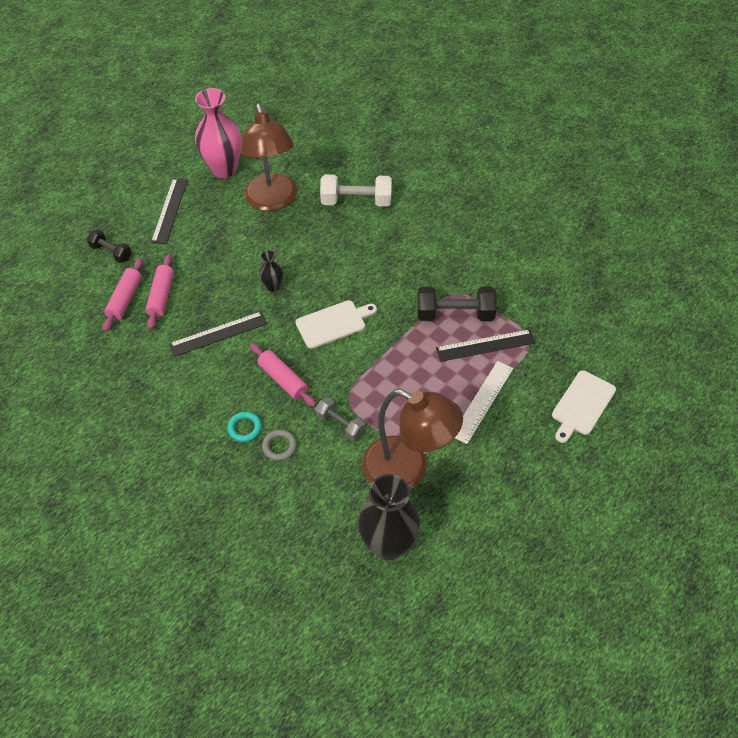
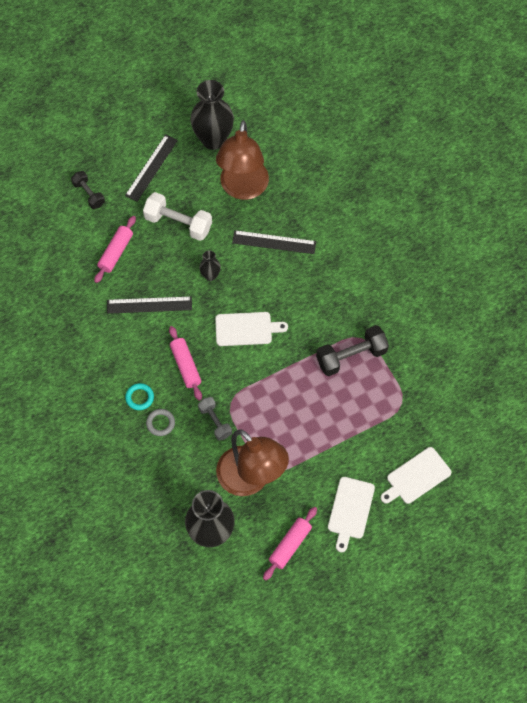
camera: 20 degrees right, 10 degrees up
(125, 299) = (85, 245): pink rolling pin -> pink rolling pin (290, 545)
(224, 169) = (213, 139): pink vase -> black vase
(356, 201) = (315, 214): white dumbbell -> white dumbbell (178, 223)
(455, 314) = (351, 356): black dumbbell -> black dumbbell turned 45 degrees counterclockwise
(482, 401) = (337, 444): white ruler -> none
(485, 345) = (363, 395): black ruler -> black ruler (274, 242)
(531, 463) = (350, 510): none -> white cutting board

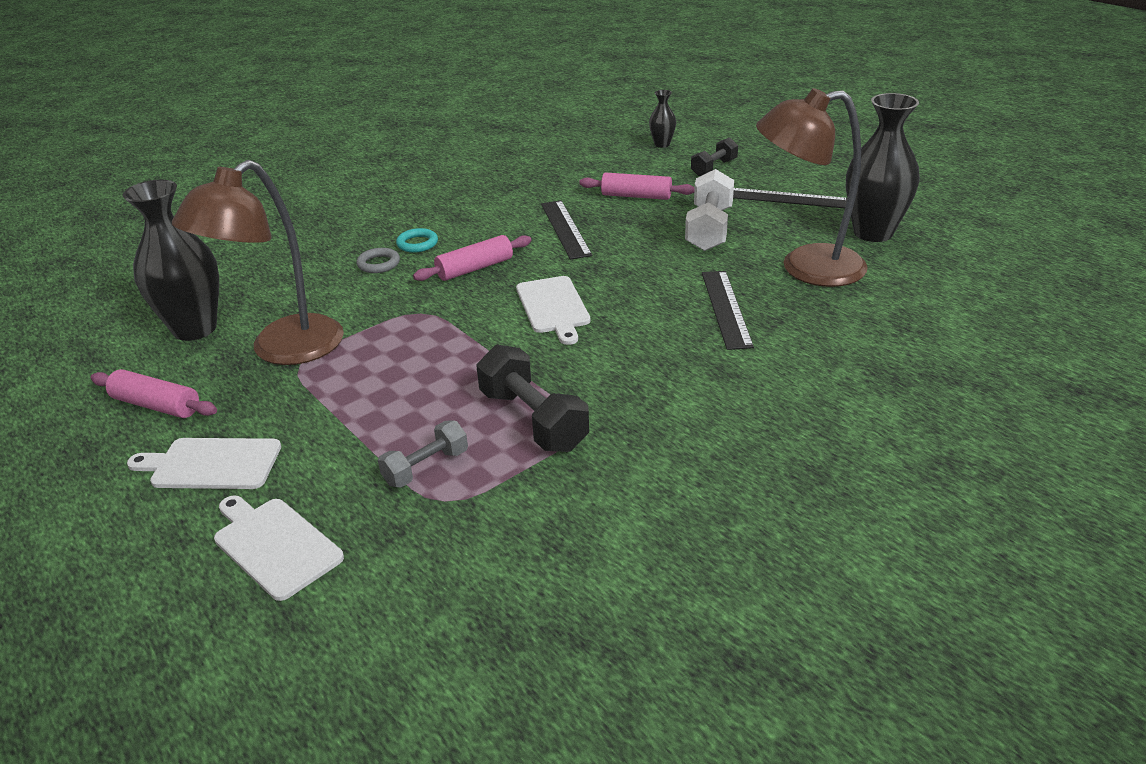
camera: 80 degrees right, 30 degrees down
(210, 275) = (634, 265): black vase -> black vase (662, 144)
(215, 422) = (384, 305): grey dumbbell -> grey dumbbell (426, 467)

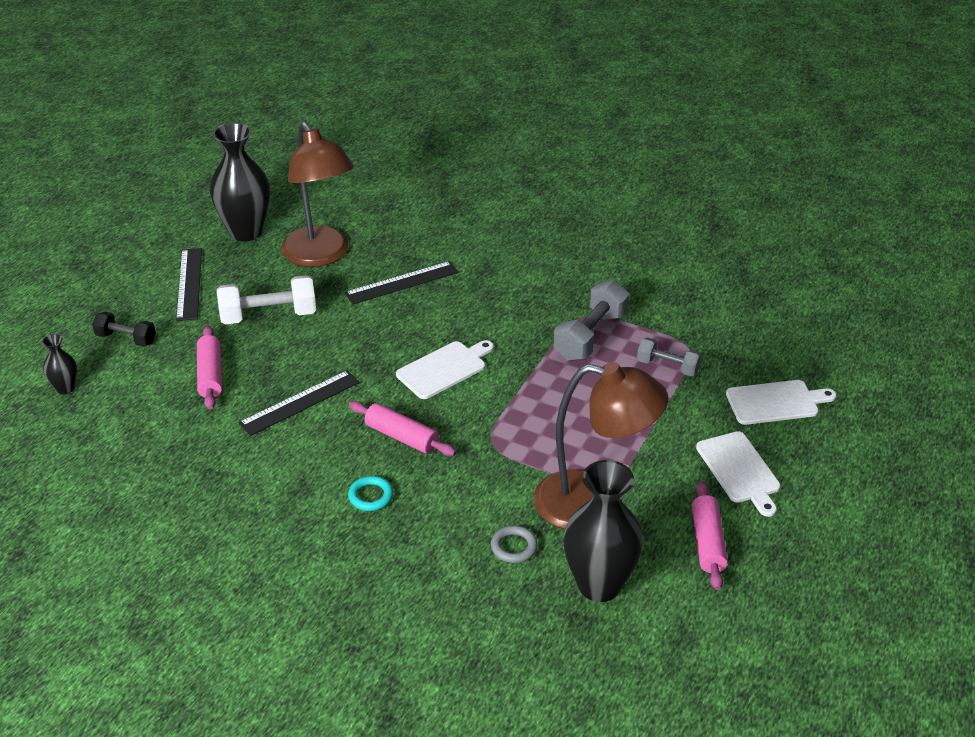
camera: 115 degrees left, 5 degrees up
(274, 545) = (776, 402): white cutting board -> white cutting board turned 120 degrees counterclockwise
(378, 264) = (423, 508): grey ring -> grey ring (514, 547)
(533, 420) = (590, 336): black dumbbell -> grey dumbbell

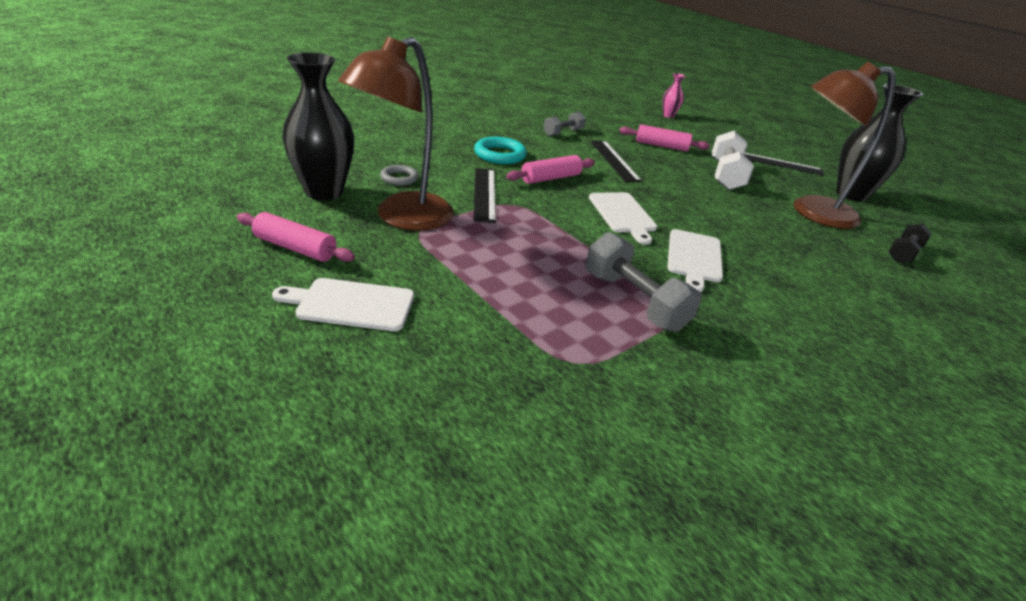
camera: 110 degrees right, 5 degrees down
(65, 388) = (668, 115): black vase -> pink vase
(126, 339) = (712, 135): black dumbbell -> black dumbbell (903, 253)
(370, 496) = (500, 155): turquoise ring -> turquoise ring, size x1.58
(402, 283) = (762, 233): black ruler -> black ruler (484, 194)
(668, 366) = (550, 331): grey dumbbell -> grey dumbbell (563, 133)
(776, 402) = (422, 386): white cutting board -> white cutting board (694, 258)

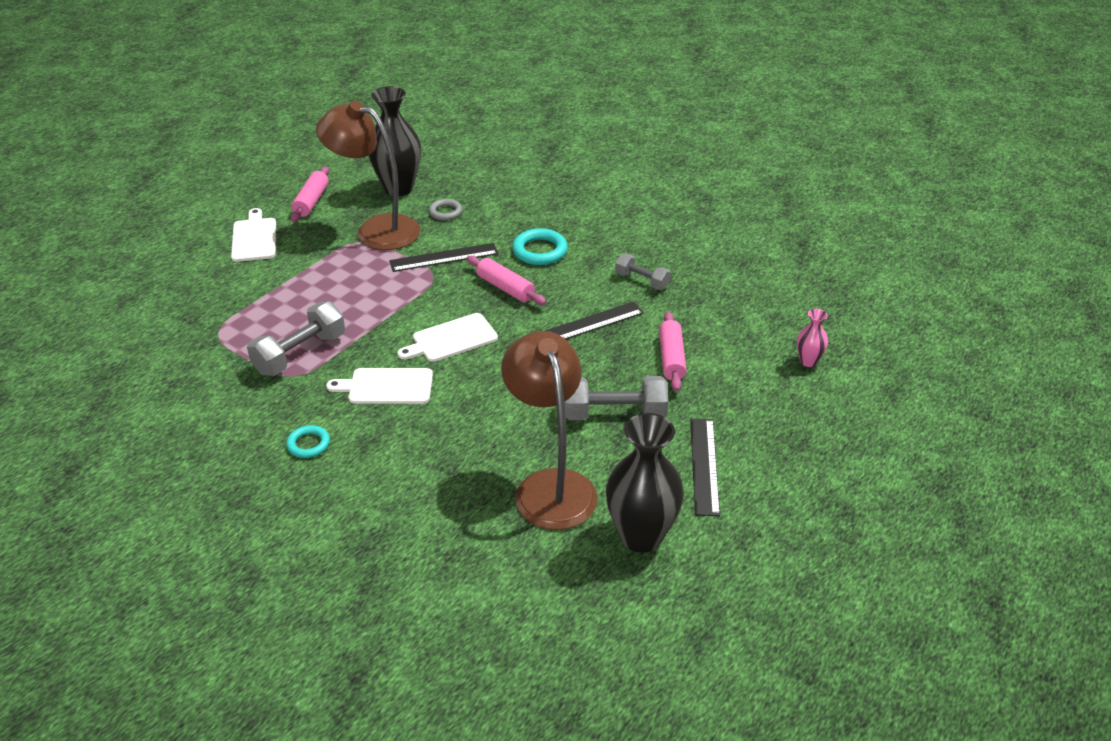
camera: 80 degrees right, 5 degrees up
(725, 175) = (614, 414): white dumbbell -> grey dumbbell
(791, 316) = (308, 444): none -> turquoise ring
(903, 253) = (480, 557): black dumbbell -> none

